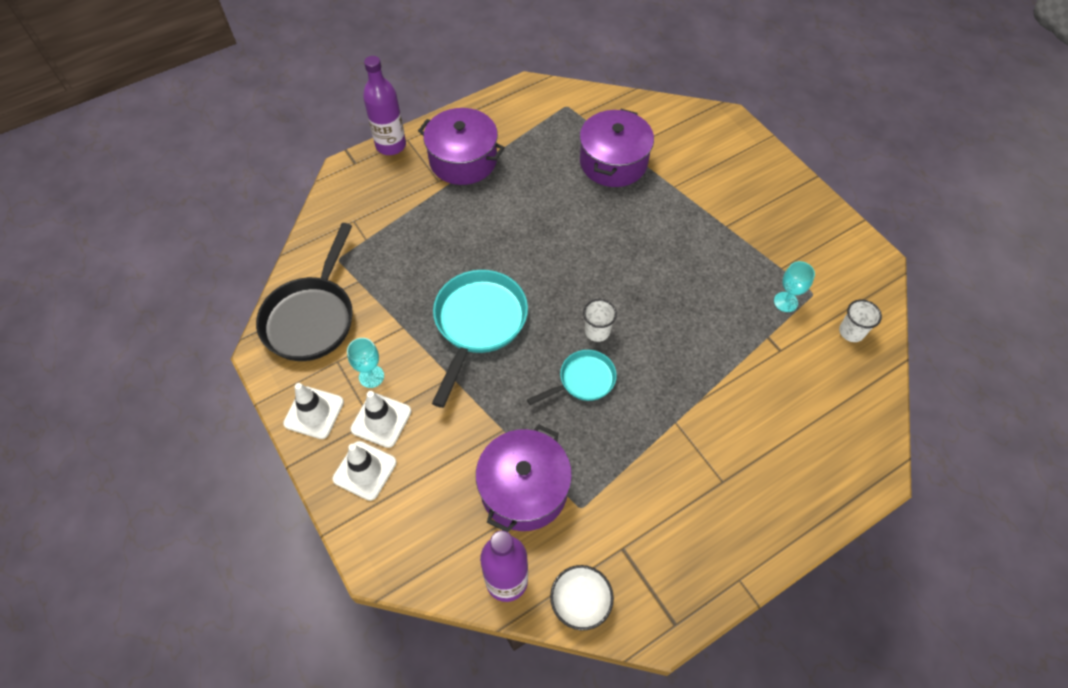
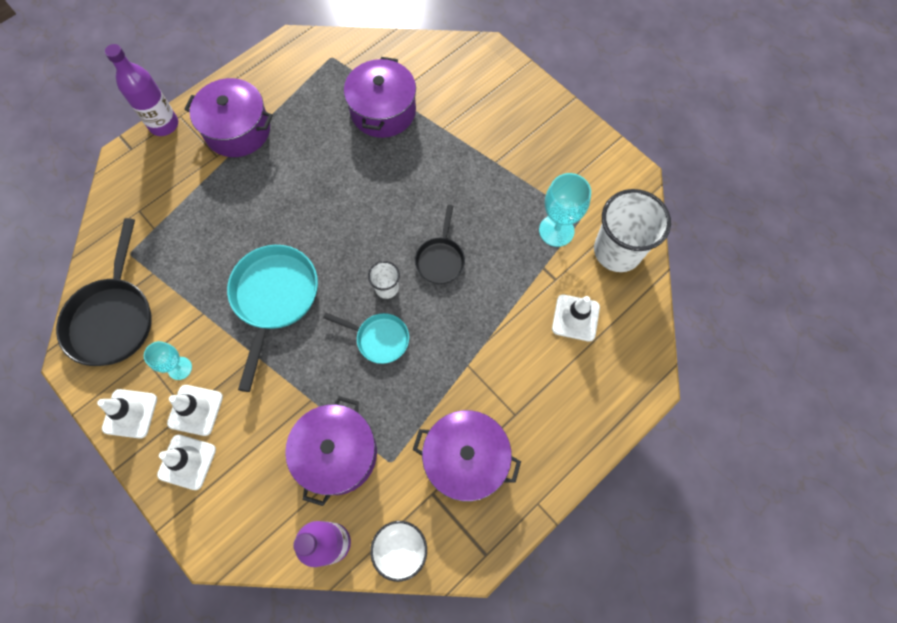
camera: 10 degrees left, 10 degrees up
(583, 380) = (379, 339): turquoise pan -> turquoise pan turned 60 degrees clockwise
(657, 312) = (440, 259): none -> black pan
(663, 519) = (465, 459): none -> purple pot
(785, 302) = (556, 230): turquoise goblet -> turquoise goblet, size x1.59
(799, 392) = (575, 318): none -> white traffic cone
(851, 332) = (617, 251): white cup -> white cup, size x2.10

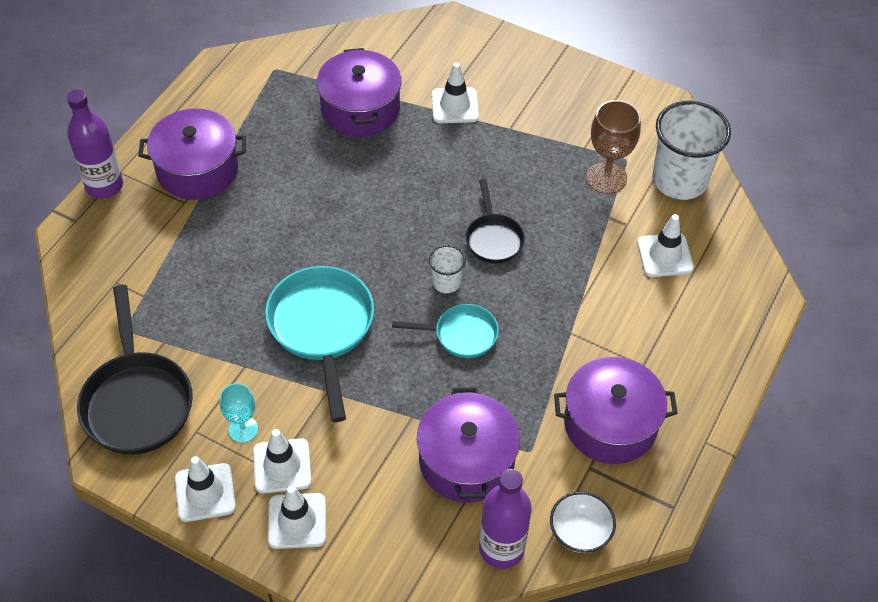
camera: 20 degrees left, 15 degrees down
(459, 129) = (455, 106): none -> white traffic cone
(556, 230) = (606, 178): turquoise goblet -> brown goblet

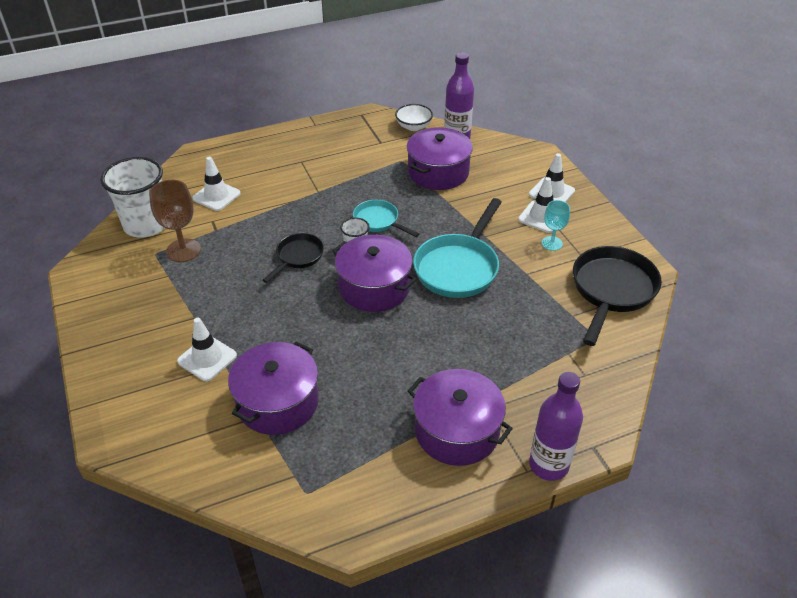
camera: 140 degrees left, 10 degrees down
(205, 492) = (596, 227): white traffic cone -> none
(610, 424) = (349, 150): purple pot -> purple pot (374, 287)

